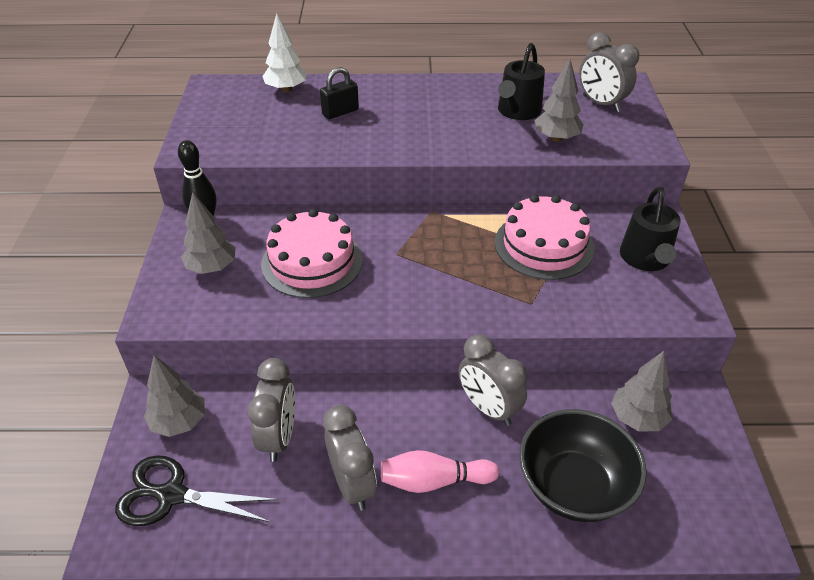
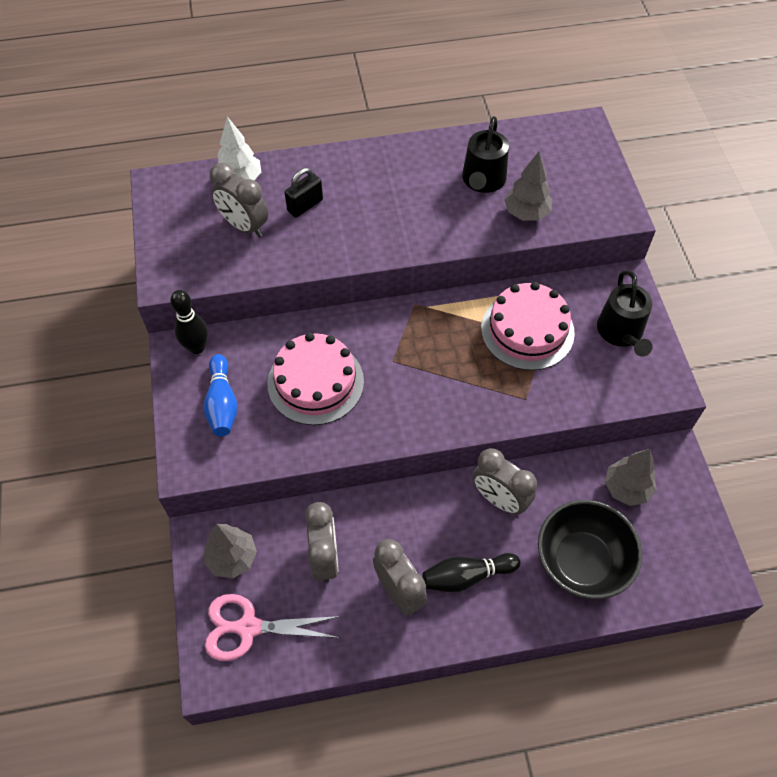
camera: 10 degrees left, 15 degrees up
(171, 495) = (248, 627): black scissors -> pink scissors
(212, 267) = (222, 403): grey tree -> blue bowling pin
(434, 481) = (467, 576): pink bowling pin -> black bowling pin
(601, 104) = (563, 159): grey clock -> grey clock (244, 226)

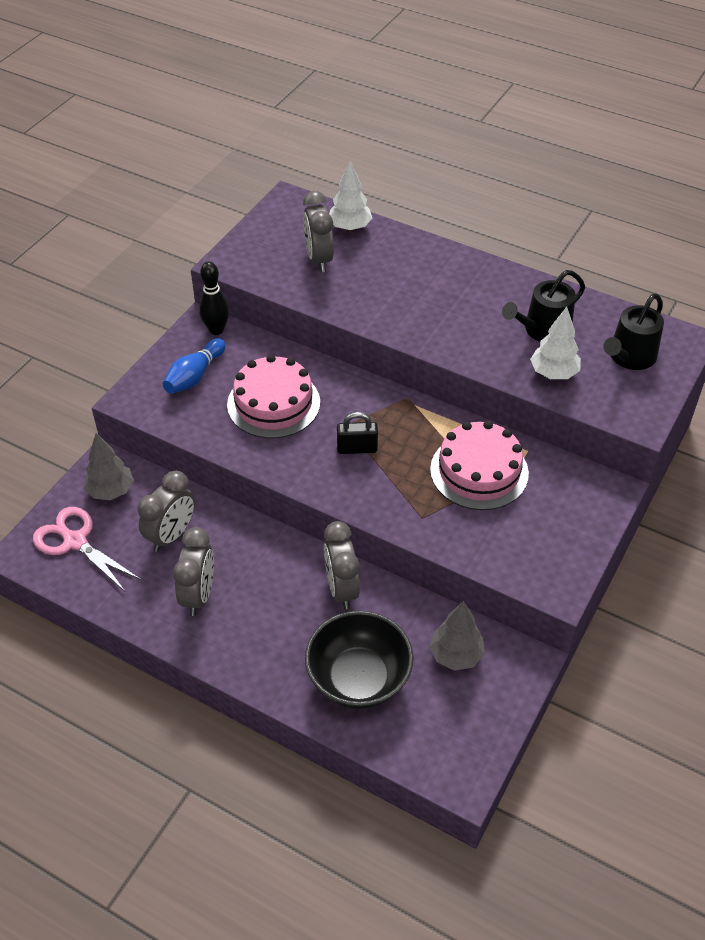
camera: 40 degrees right, 10 degrees down
(305, 205) = (379, 270): black padlock -> black padlock (357, 448)
(467, 576) = (258, 621): black bowling pin -> none
(526, 213) = (553, 373): grey tree -> white tree
(621, 332) = (560, 523): black watering can -> black watering can (629, 357)

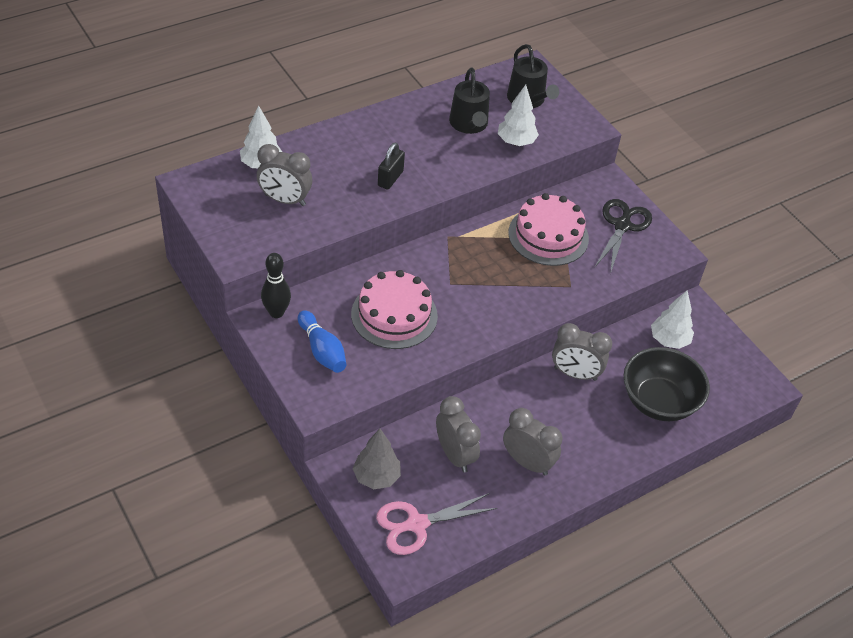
camera: 65 degrees left, 0 degrees up
(357, 448) = (479, 289): black padlock -> black padlock (390, 178)
(456, 655) = (669, 340): grey tree -> white tree
(554, 527) = (622, 225): none -> black scissors

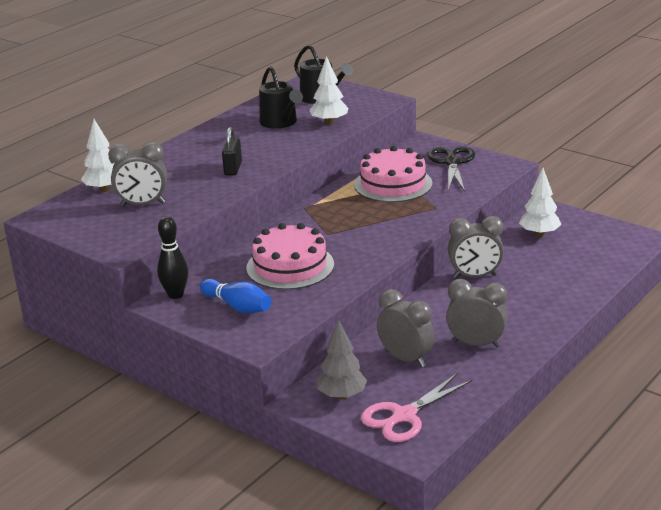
camera: 15 degrees left, 20 degrees down
(659, 401) = (561, 272): black bowl -> none

